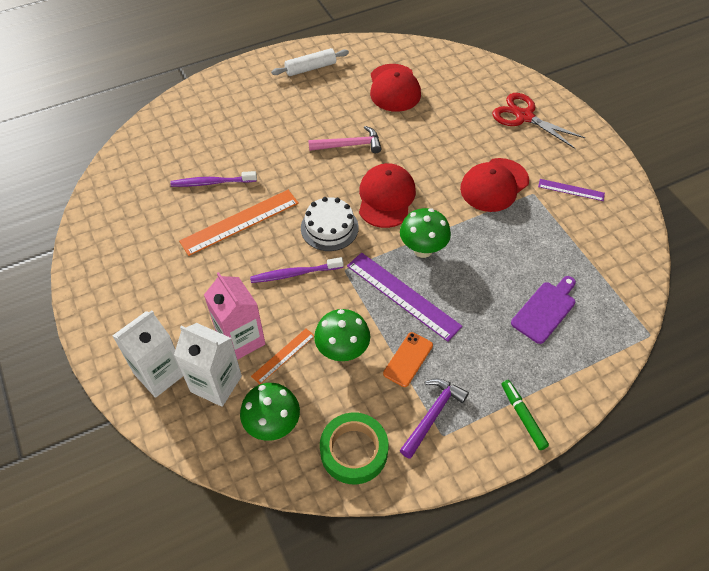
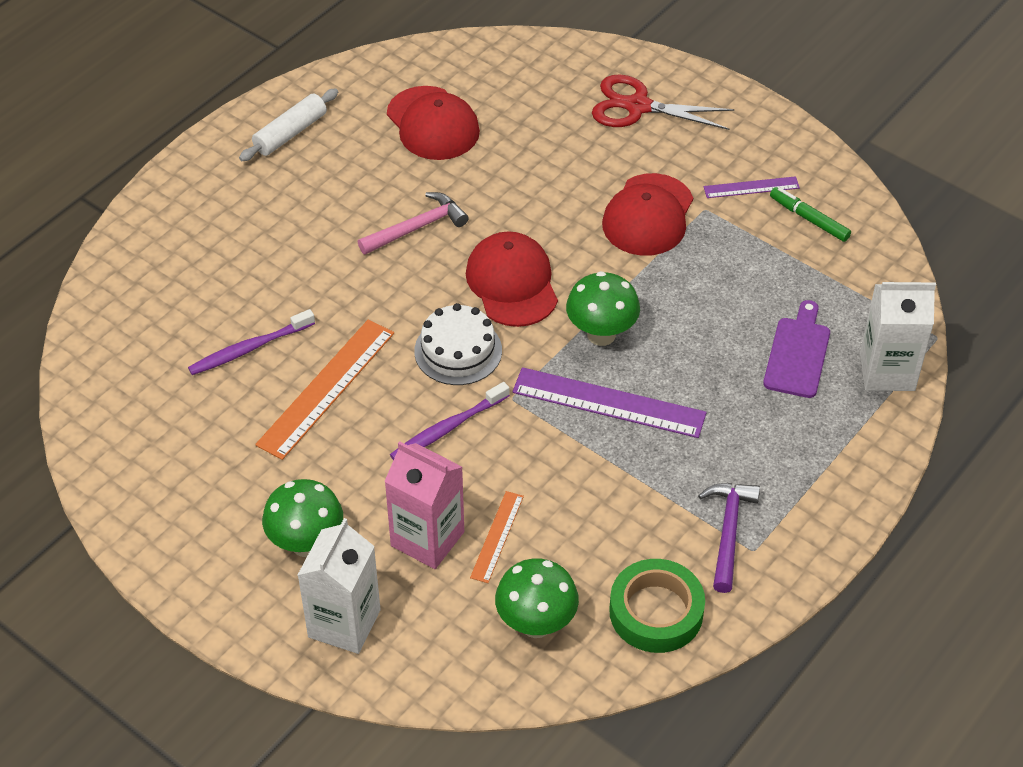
camera: 25 degrees left, 5 degrees down
(216, 384) = (429, 605): white carton -> white carton (887, 371)
(342, 351) = (571, 501): green mushroom -> green mushroom (306, 544)
(408, 359) = (660, 478): orange phone -> none
(523, 416) = (836, 491): green marker -> green marker (809, 219)

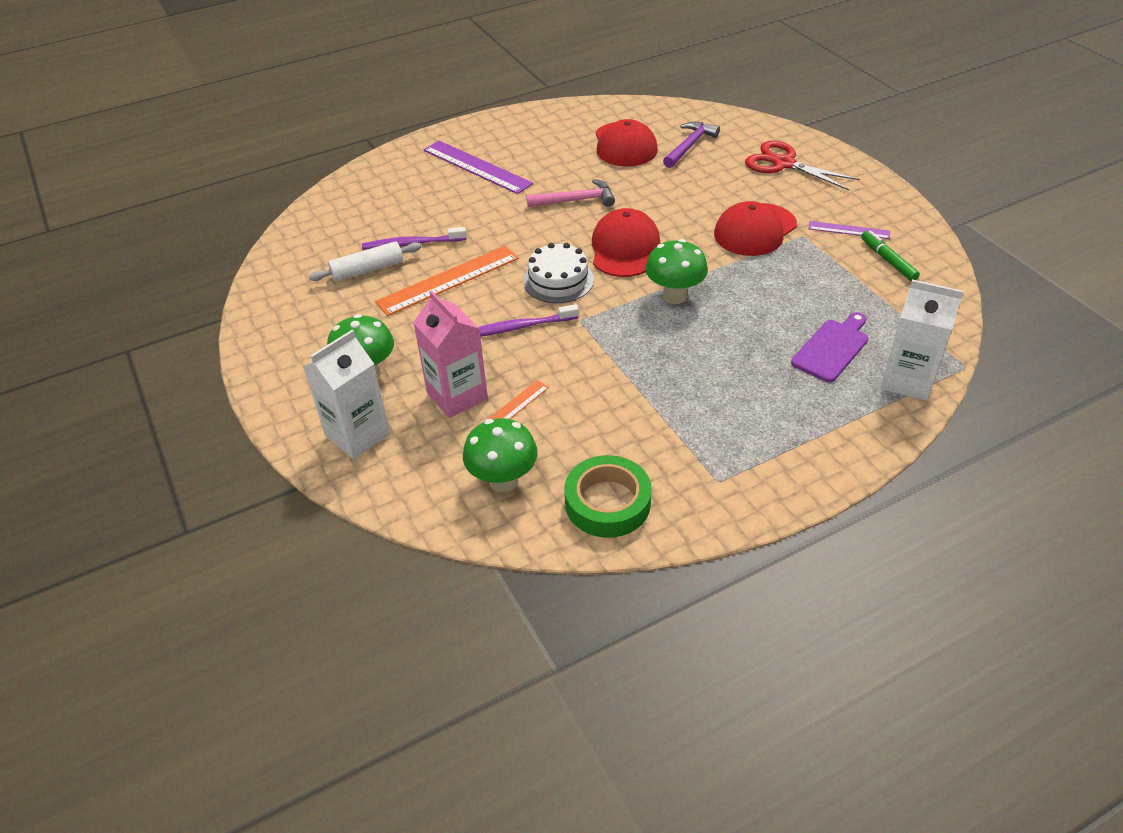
camera: 25 degrees right, 5 degrees down
(290, 133) = (523, 131): white rolling pin -> white rolling pin (367, 270)
(608, 403) = (654, 342): purple ruler -> purple ruler (476, 167)
(728, 532) = (703, 460): purple hammer -> purple hammer (689, 146)

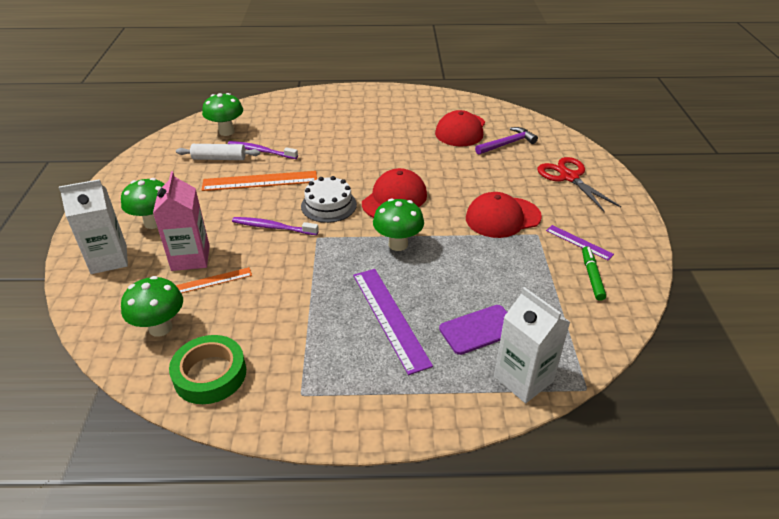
camera: 25 degrees right, 5 degrees down
(341, 233) = (226, 131): none -> green mushroom
(476, 167) = (347, 116): purple ruler -> purple ruler (389, 318)
(576, 200) = (391, 156): pink hammer -> none

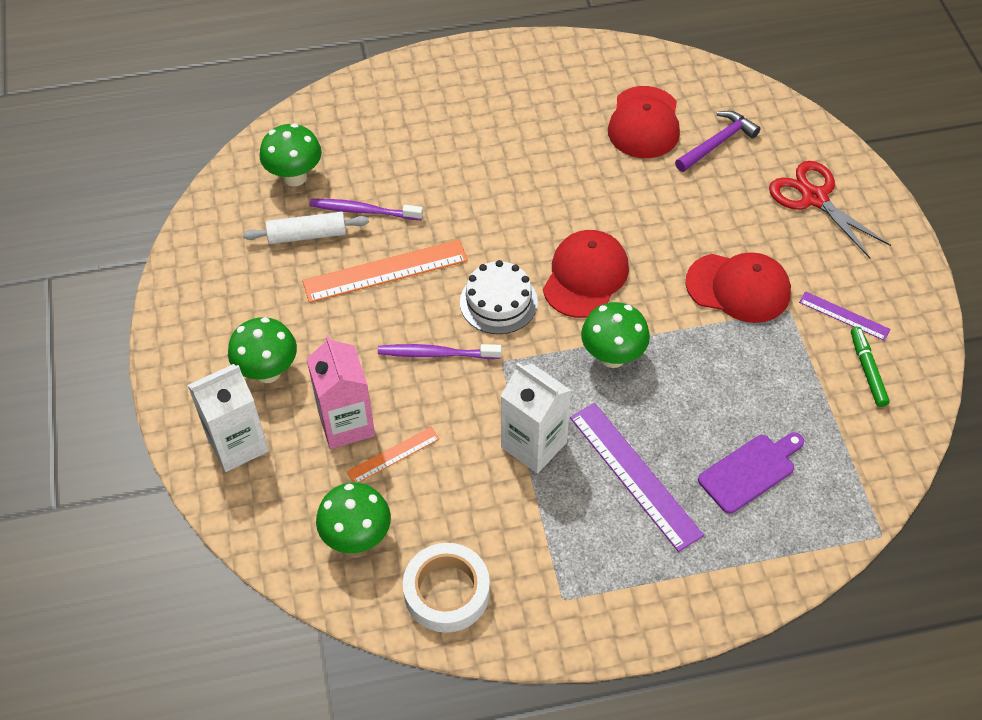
camera: 10 degrees left, 15 degrees up
(210, 374) = (447, 592): green tape -> white tape
(502, 217) = (738, 288): red cap -> red cap turned 135 degrees counterclockwise
(523, 379) = (810, 534): white carton -> white carton (534, 445)

